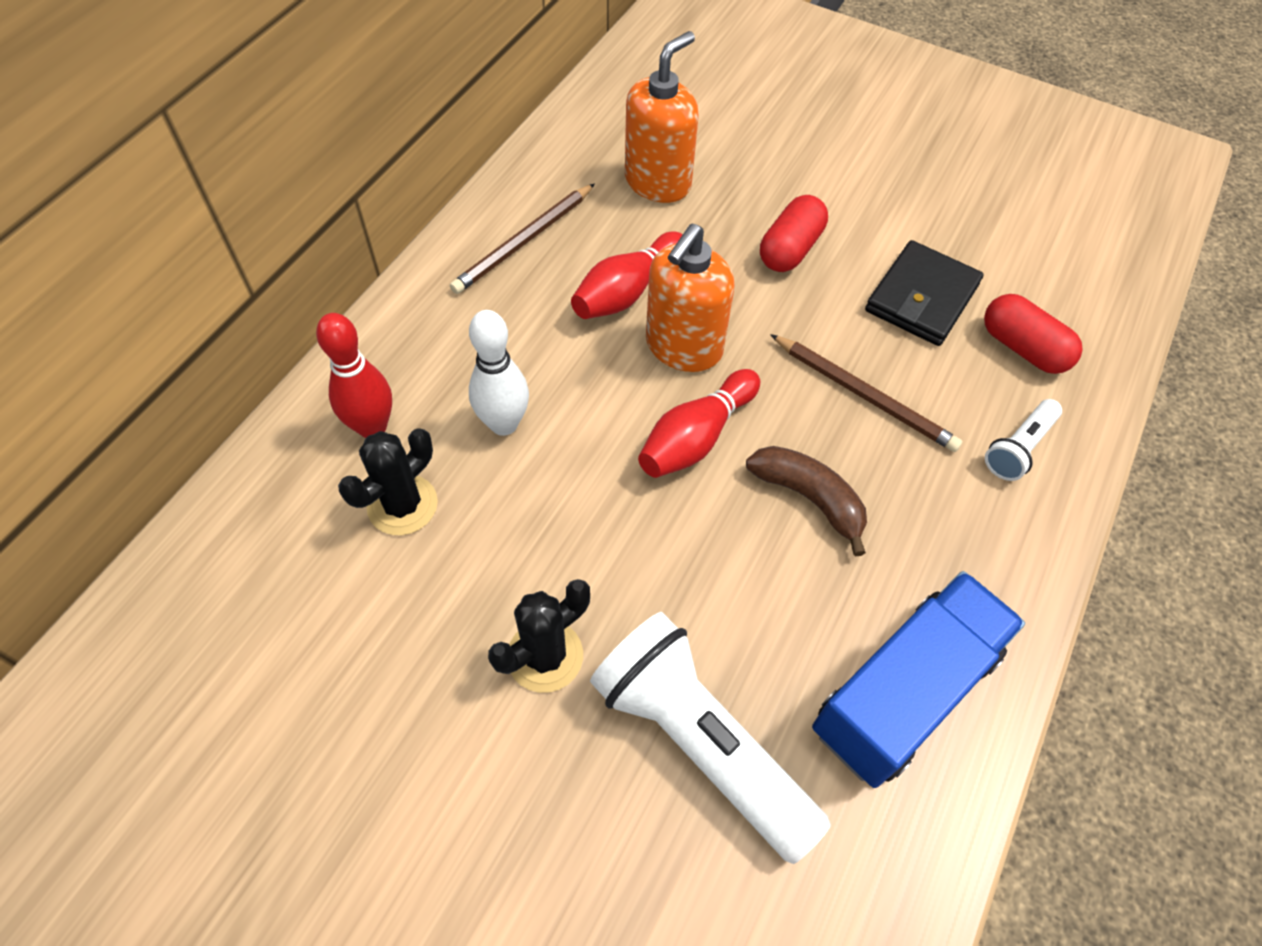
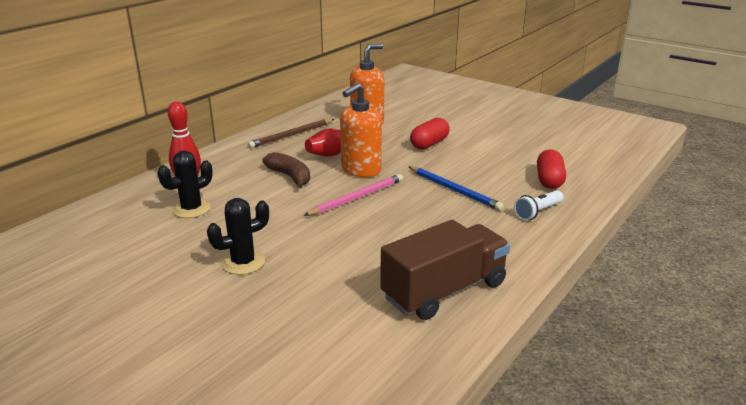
camera: 10 degrees right, 30 degrees down
(504, 424) = (256, 187): white bowling pin -> none
(696, 437) = (356, 198): red bowling pin -> pink pencil
(699, 742) = (317, 299): white flashlight -> none
(809, 498) = (411, 221): brown banana -> brown banana (290, 176)
(864, 395) = (454, 190): brown pencil -> blue pencil
(904, 692) = (444, 291): blue truck -> brown truck
(922, 298) = (496, 162): black wallet -> none
(1023, 348) = (549, 180): red capsule -> red capsule turned 45 degrees clockwise

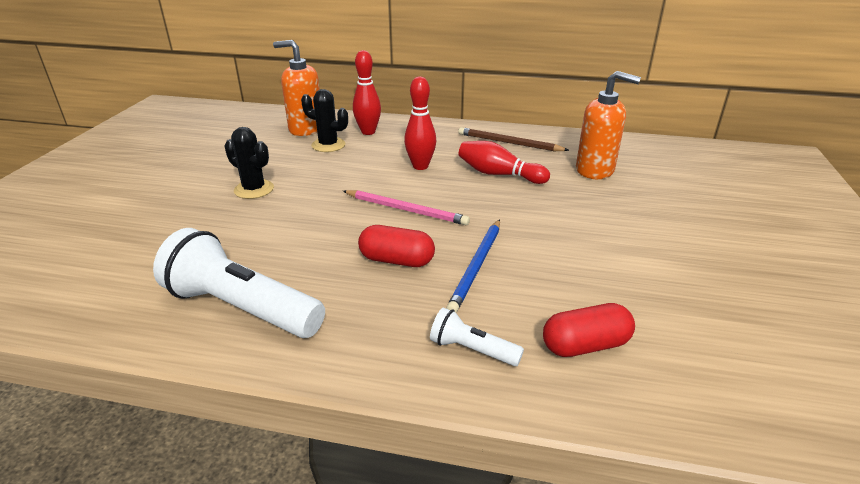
camera: 65 degrees right, 5 degrees up
(290, 176) = (420, 166): brown banana -> red bowling pin
(360, 170) = (470, 196): orange soap dispenser -> orange soap dispenser (306, 129)
(429, 144) = (586, 221): red capsule -> red capsule (396, 260)
(444, 291) = (241, 308): brown truck -> white flashlight

